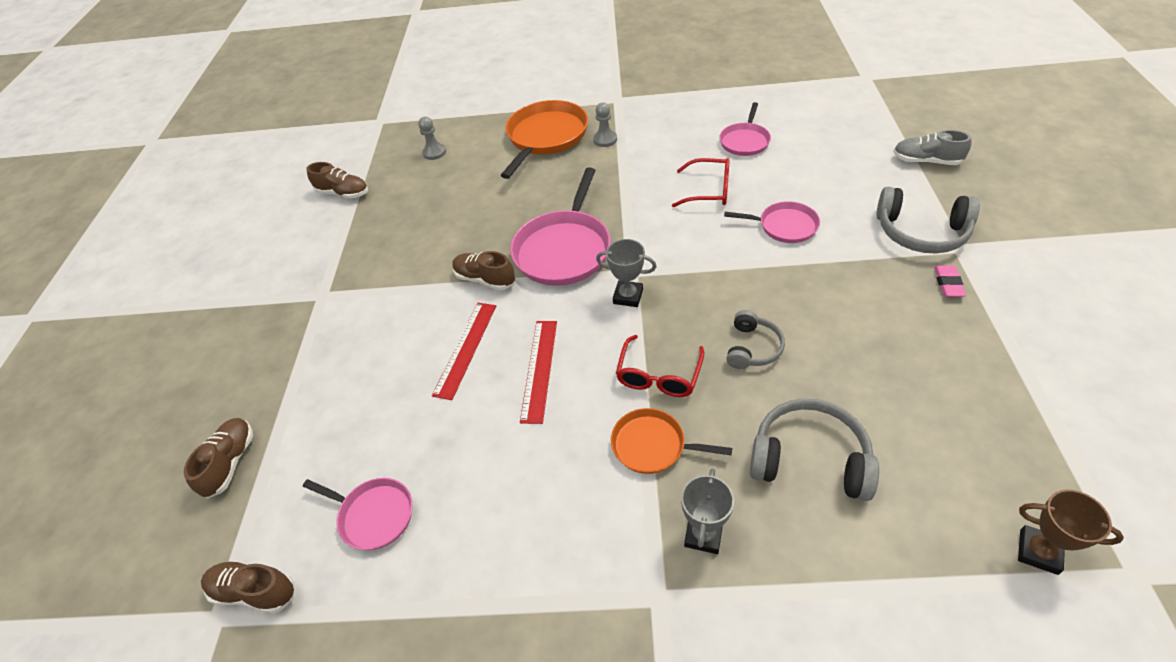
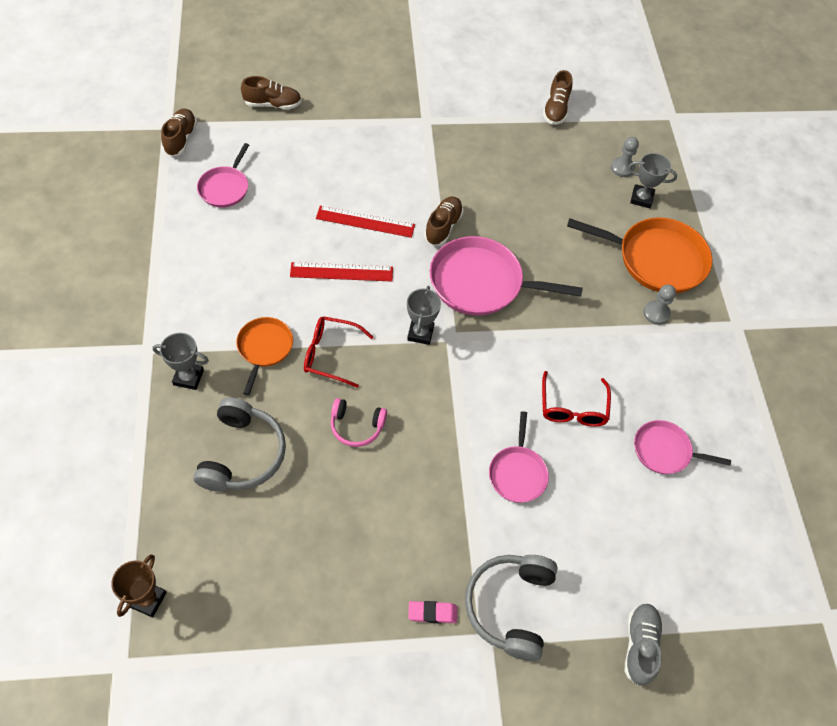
camera: 75 degrees right, 10 degrees up
(474, 143) = (641, 198): none -> grey trophy
(752, 348) = (356, 426): grey headphones -> pink headphones

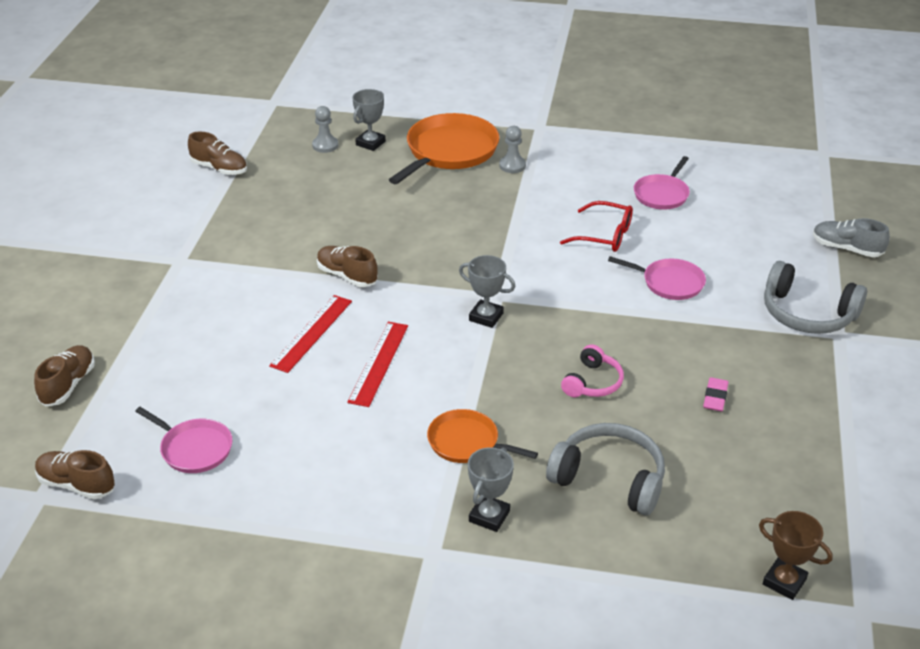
camera: 70 degrees left, 20 degrees down
(330, 354) = (492, 389): red glasses -> none
(432, 613) = (811, 363): pink eraser -> pink eraser (715, 397)
(481, 283) = (435, 263): pink pan -> none

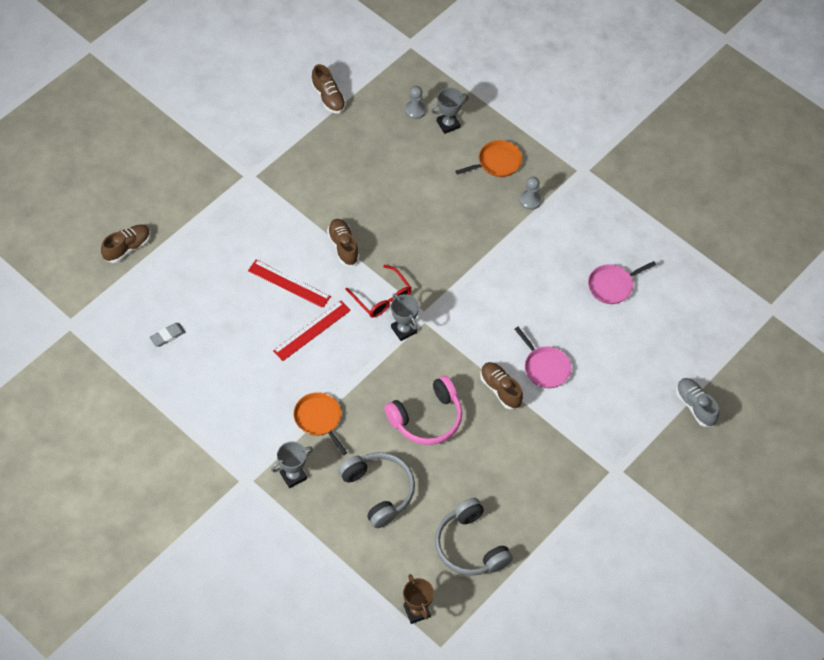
camera: 30 degrees right, 20 degrees up
(77, 484) = (93, 326): brown shoe -> brown shoe (500, 389)
(194, 449) = (167, 336): pink pan -> grey eraser
(311, 333) = (289, 283): red ruler -> red ruler turned 60 degrees clockwise
(449, 151) = (497, 162): orange pan -> orange pan, size x0.57
(592, 382) = (427, 418): pink headphones -> pink headphones, size x1.64
(604, 235) = (538, 302): red glasses -> red glasses (382, 298)
(715, 397) = (491, 472): pink eraser -> none
(807, 314) = (612, 444): grey headphones -> grey headphones (470, 546)

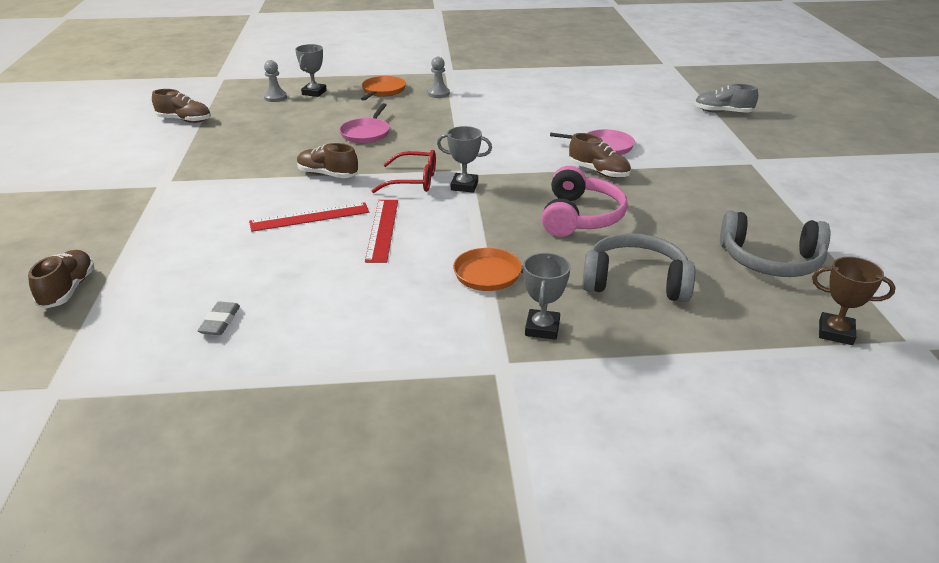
camera: 45 degrees left, 25 degrees down
(500, 389) = (598, 172): brown shoe -> brown shoe turned 150 degrees counterclockwise
(612, 286) = (565, 97): pink pan -> pink pan (366, 133)

